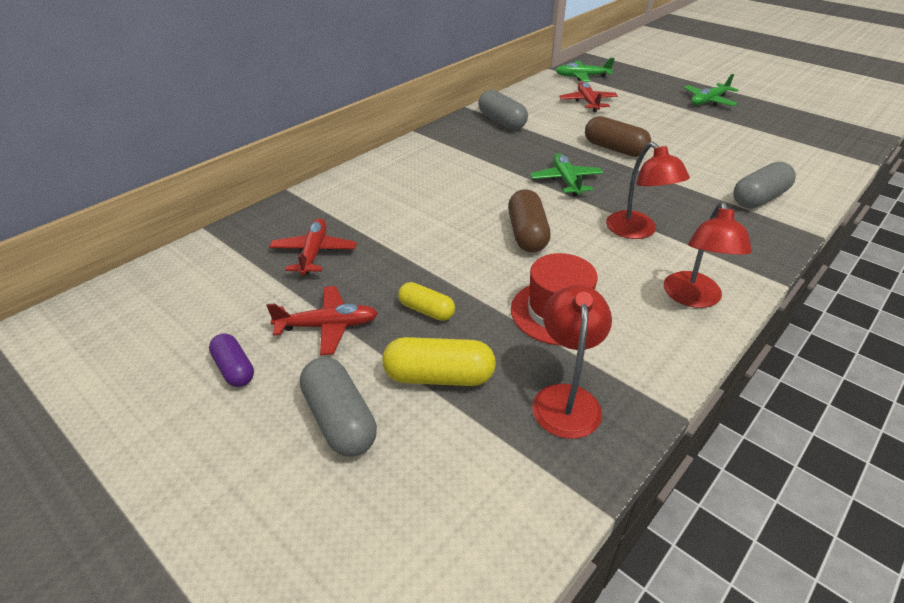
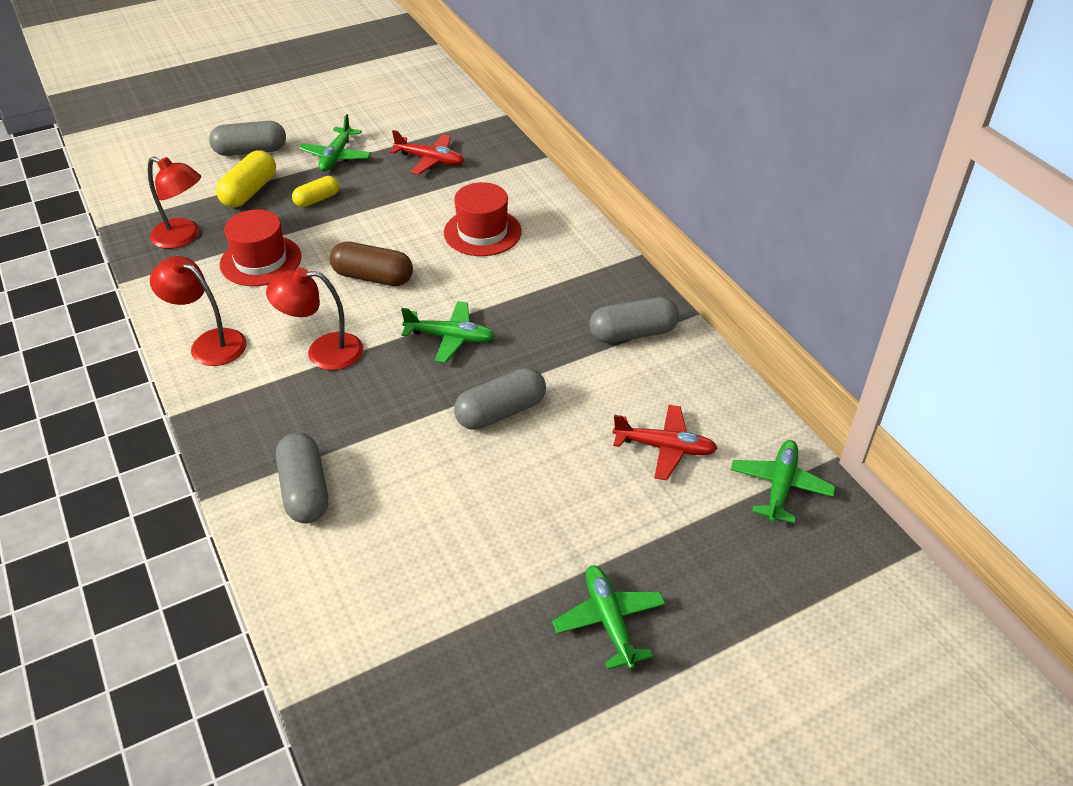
camera: 110 degrees right, 5 degrees up
(234, 369) = (326, 120): purple capsule -> none
(328, 326) = (336, 157): red plane -> green plane
(425, 196) = (482, 232): none -> red hat
(614, 149) = (501, 412): brown capsule -> grey capsule

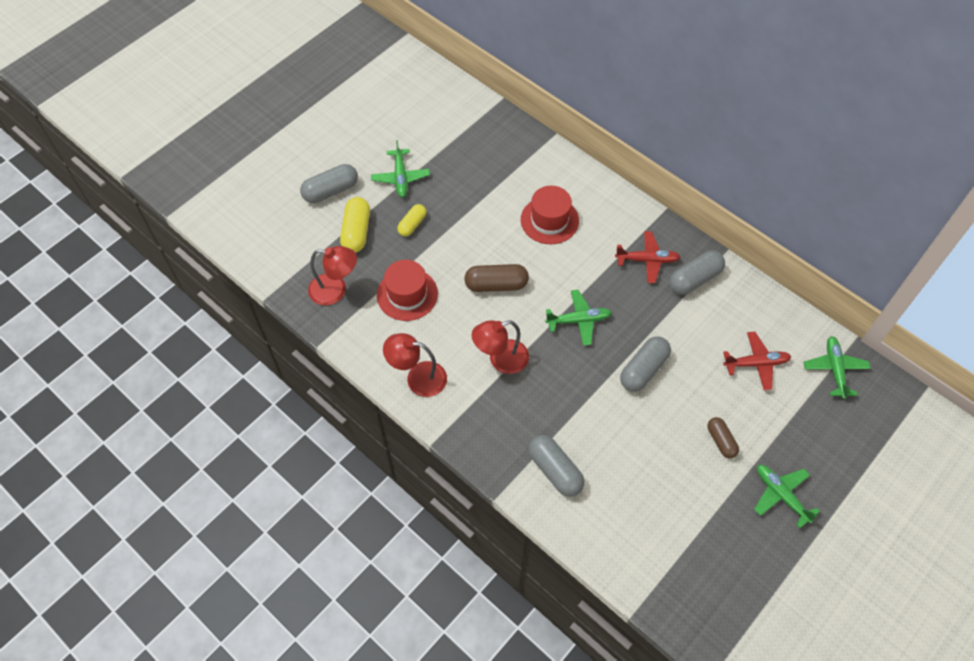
camera: 20 degrees left, 15 degrees up
(430, 160) = (473, 161): red plane -> red plane (647, 260)
(558, 524) = (721, 441): none -> brown capsule

